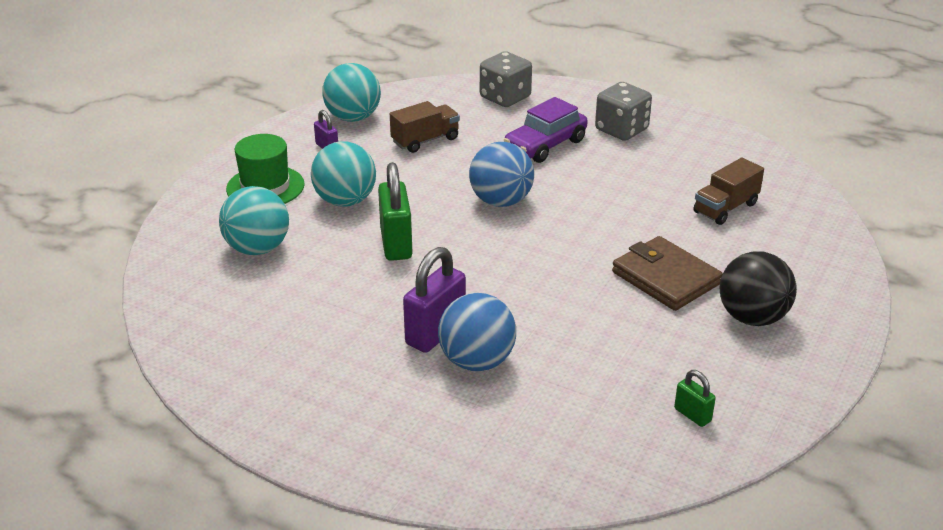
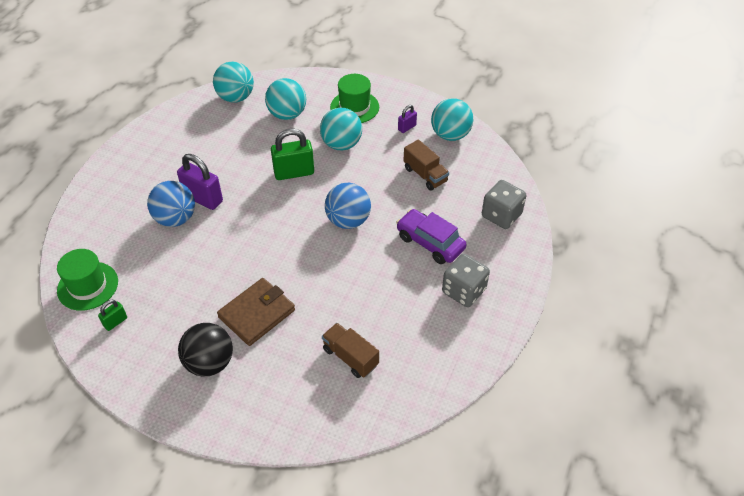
camera: 85 degrees right, 15 degrees up
(189, 302) = (236, 97): none -> turquoise ball
(621, 454) = (88, 286): none -> green hat

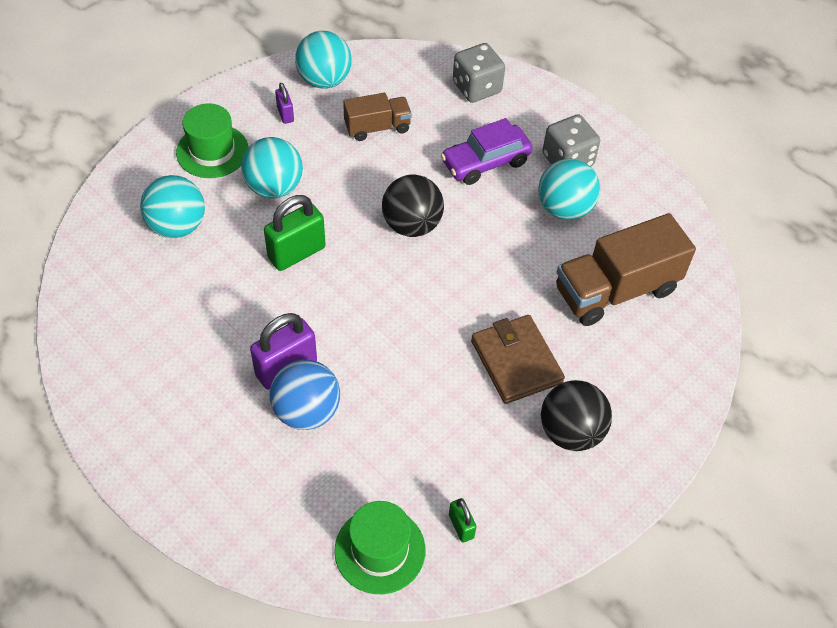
camera: 70 degrees left, 5 degrees up
(236, 97) = (98, 274): turquoise ball -> turquoise ball (564, 208)
(294, 173) = (296, 253): green padlock -> green padlock turned 45 degrees clockwise
(348, 220) = (412, 225): blue ball -> black ball
(350, 357) = (616, 290): brown truck -> brown truck, size x1.75

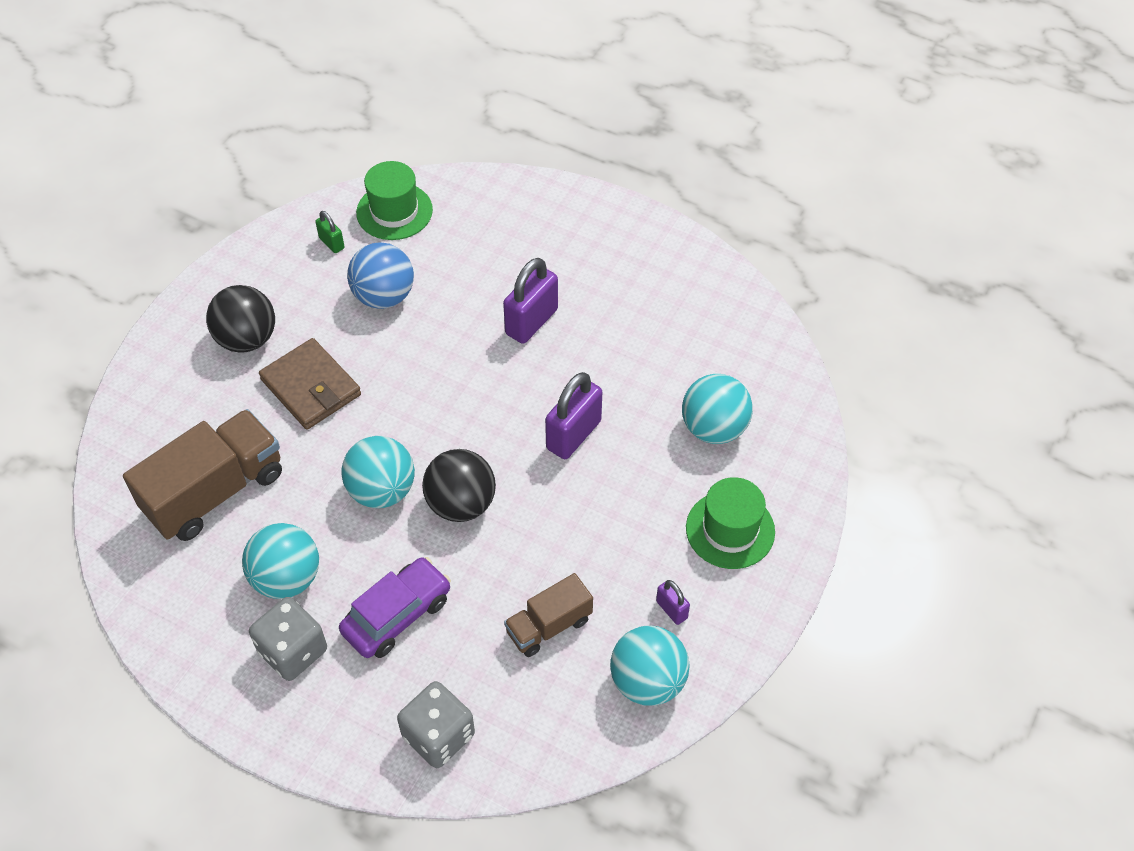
camera: 165 degrees right, 0 degrees up
(274, 187) = (634, 504): turquoise ball -> turquoise ball (382, 490)
(296, 253) = (573, 435): green padlock -> purple padlock
(306, 411) = (496, 292): blue ball -> blue ball (384, 296)

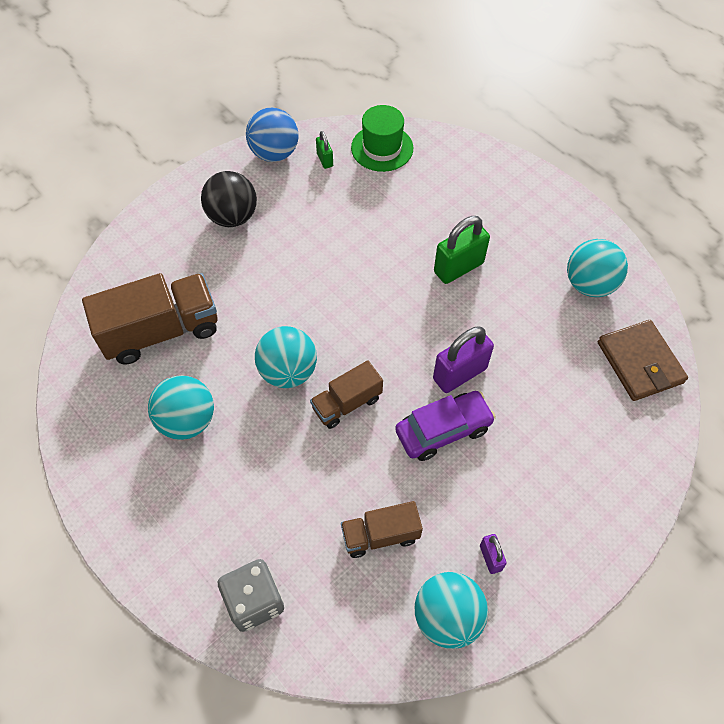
camera: 20 degrees right, 5 degrees up
(293, 651) = (168, 484): grey dice -> none
(311, 387) = (265, 269): brown wallet -> brown wallet (639, 362)
(384, 296) = (349, 213): blue ball -> blue ball (274, 153)
(397, 615) = (260, 482): purple car -> purple car (443, 430)
(461, 504) = (347, 403): black ball -> brown truck
(531, 322) = (458, 267): purple padlock -> green padlock
(714, 428) = (581, 405): turquoise ball -> turquoise ball (589, 284)
(730, 530) = (566, 502): green hat -> none

